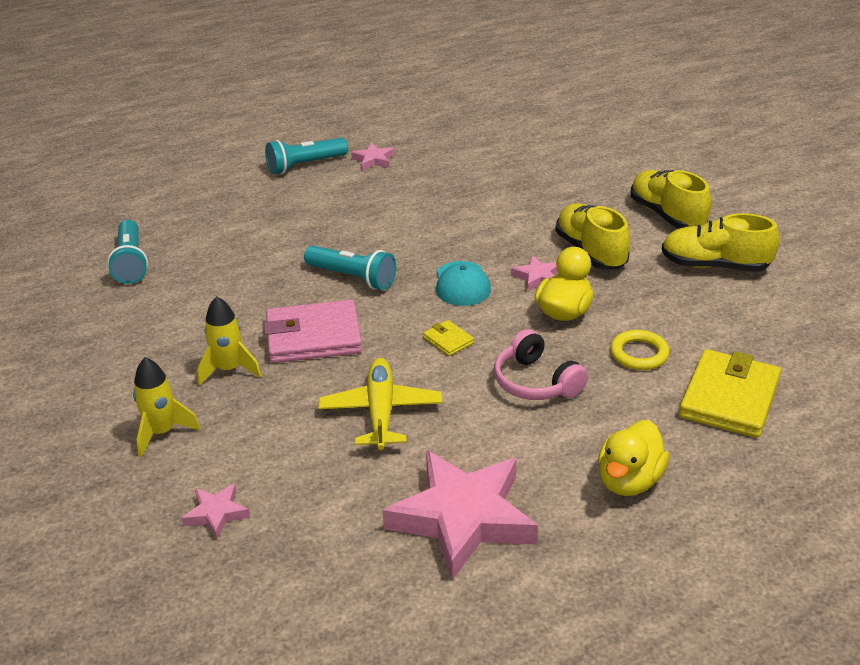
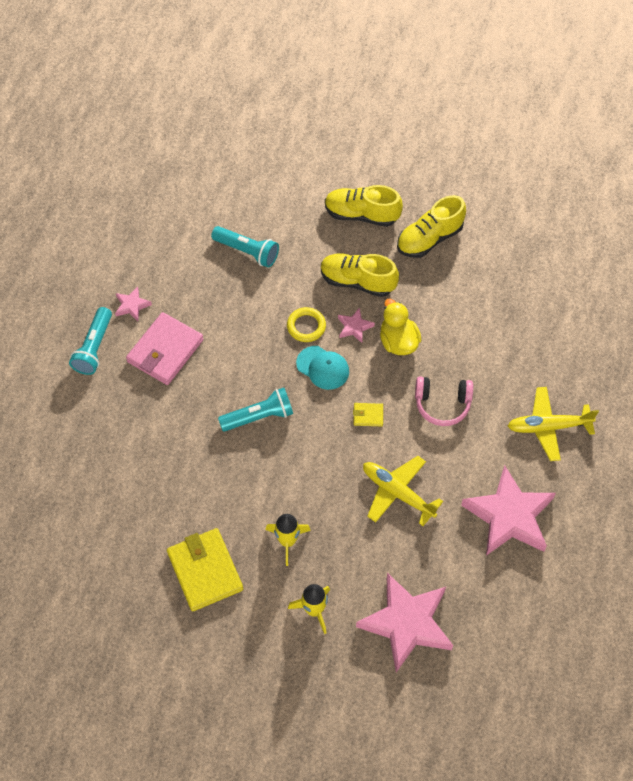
camera: 50 degrees left, 25 degrees up
(131, 263) = (112, 525): turquoise flashlight -> turquoise flashlight (247, 252)
(216, 513) = (406, 623): pink star -> pink star, size x2.28
(313, 337) = (298, 478): pink wallet -> pink wallet (165, 351)
(629, 481) = (548, 427): yellow duck -> yellow plane
(639, 354) = (465, 340): yellow ring -> yellow ring (306, 326)
(729, 398) = (533, 334): yellow wallet -> yellow wallet (205, 571)

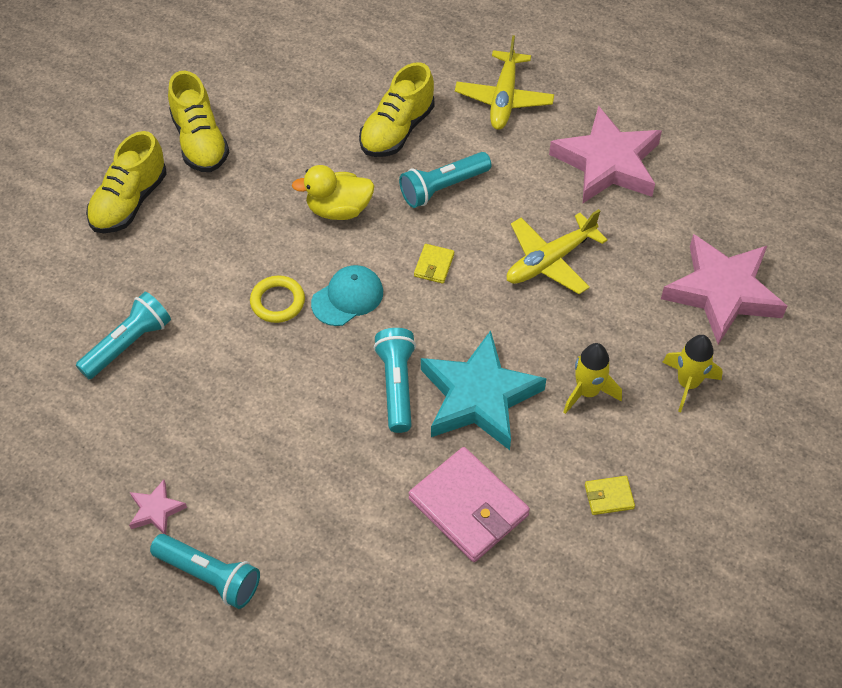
camera: 75 degrees left, 5 degrees down
(165, 351) = (252, 480): pink wallet -> pink wallet (468, 507)
(205, 571) = (609, 497): yellow wallet -> yellow wallet, size x0.45
(264, 470) = (479, 397): none -> turquoise star
(354, 327) = (299, 249): pink star -> none
(357, 281) = (232, 230): yellow shoe -> yellow shoe (397, 130)
(442, 404) = (443, 187): pink headphones -> turquoise flashlight

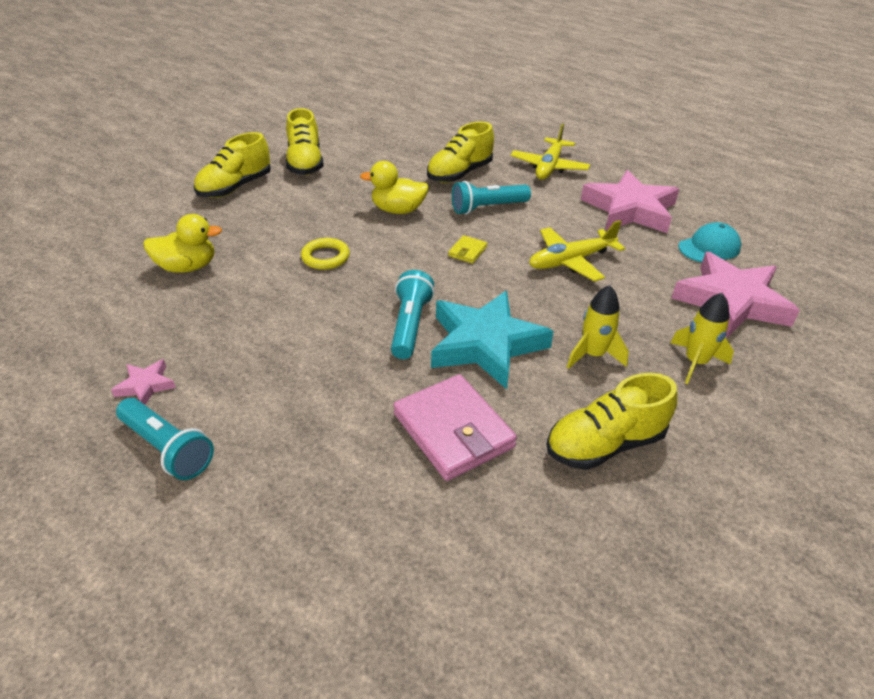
camera: 10 degrees right, 15 degrees down
(128, 344) = (187, 267): turquoise flashlight -> yellow duck
(347, 297) = (386, 262): turquoise cap -> turquoise cap (709, 247)
(609, 497) = (605, 444): yellow wallet -> yellow shoe

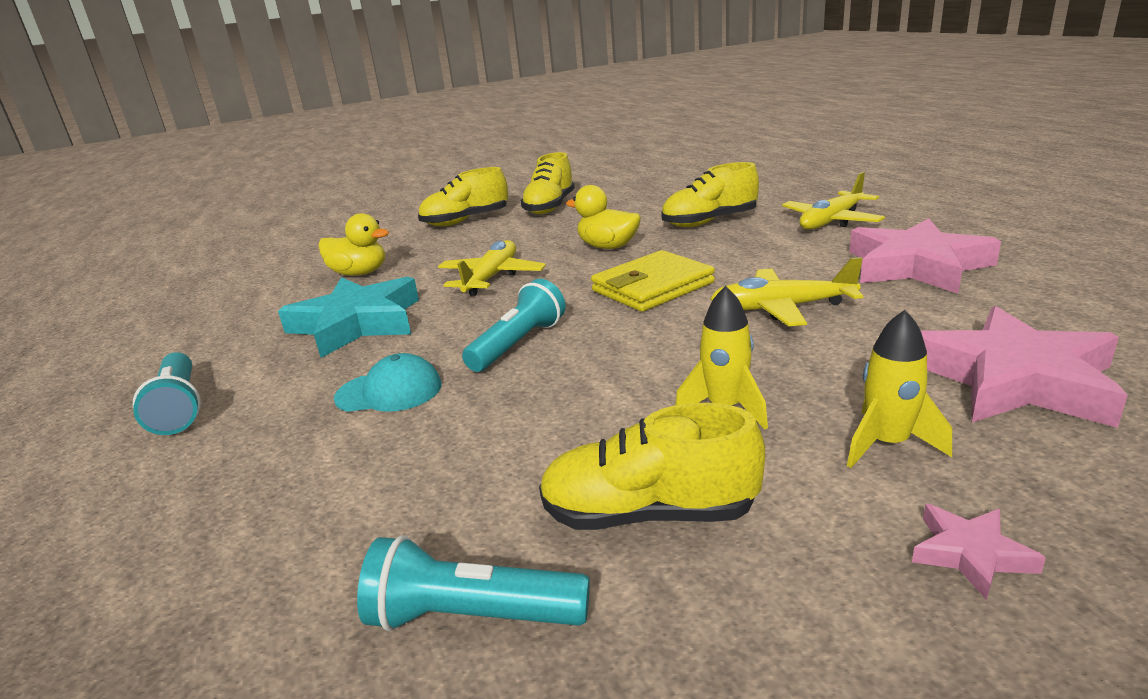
camera: 30 degrees right, 15 degrees down
(145, 385) = (222, 355): pink star -> pink star (970, 554)
(325, 257) = (492, 277): yellow ring -> yellow plane
(453, 430) = (463, 452): pink wallet -> none
(467, 251) = (652, 287): yellow wallet -> yellow wallet, size x2.21
(485, 344) = (589, 374): turquoise star -> turquoise star (357, 323)
(487, 208) = (715, 251): turquoise flashlight -> turquoise flashlight (472, 616)
(709, 247) = (1020, 315): turquoise cap -> turquoise cap (389, 391)

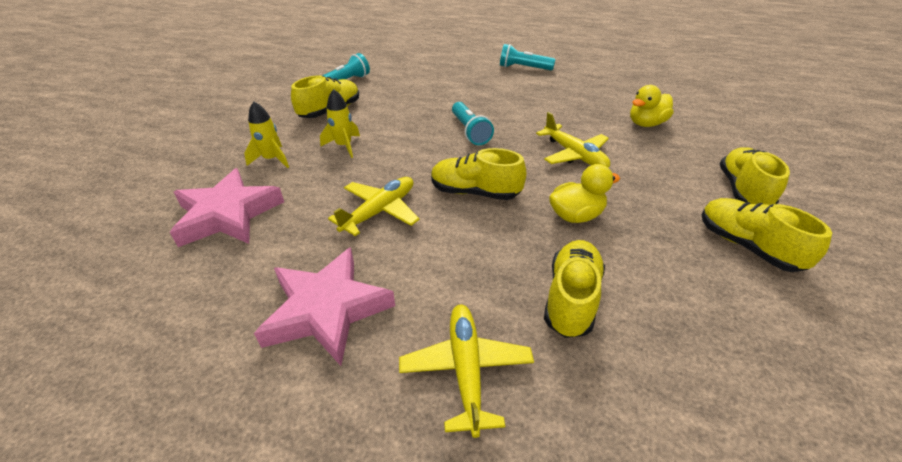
camera: 125 degrees right, 15 degrees up
(357, 323) = (559, 107): turquoise star -> none
(389, 391) = (473, 98): turquoise cap -> none
(652, 287) = (475, 192): yellow wallet -> yellow shoe
(970, 554) = (232, 140): pink star -> none

